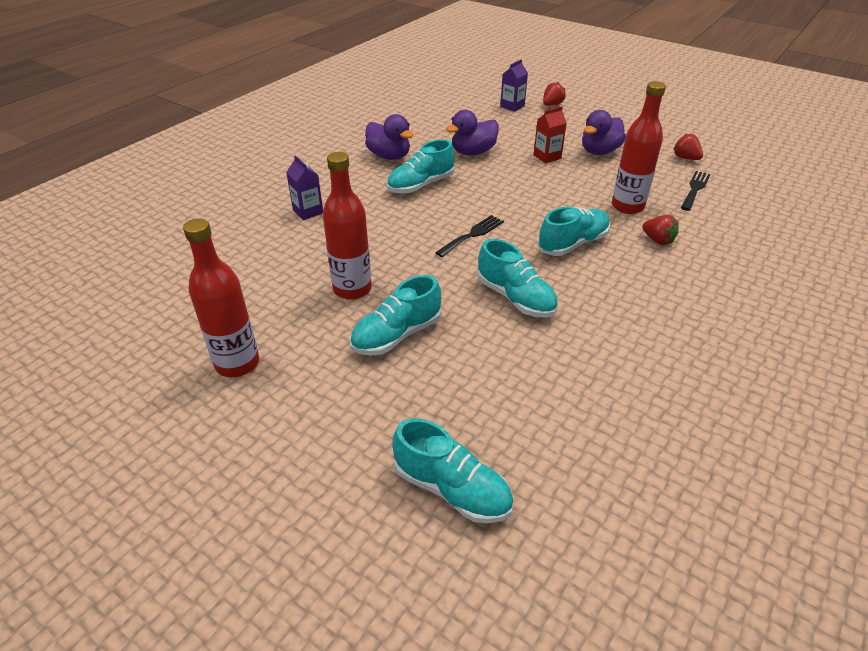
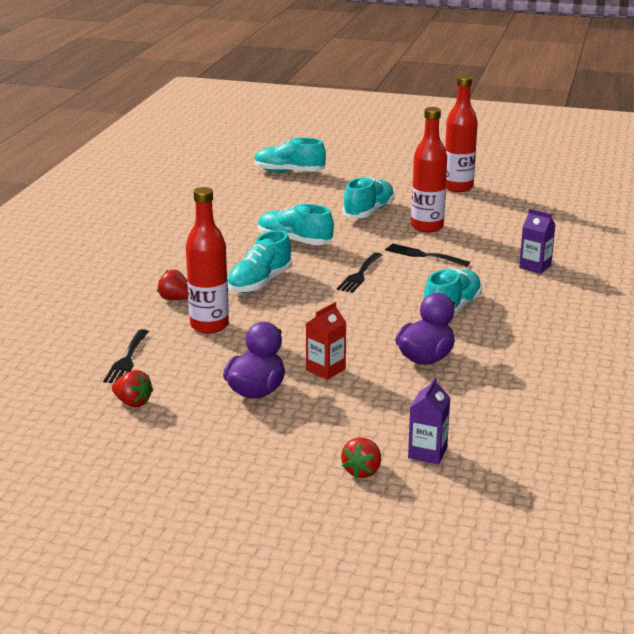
camera: 160 degrees right, 15 degrees down
(389, 156) = (524, 334): purple duck -> none
(394, 247) = (423, 255): none -> black fork

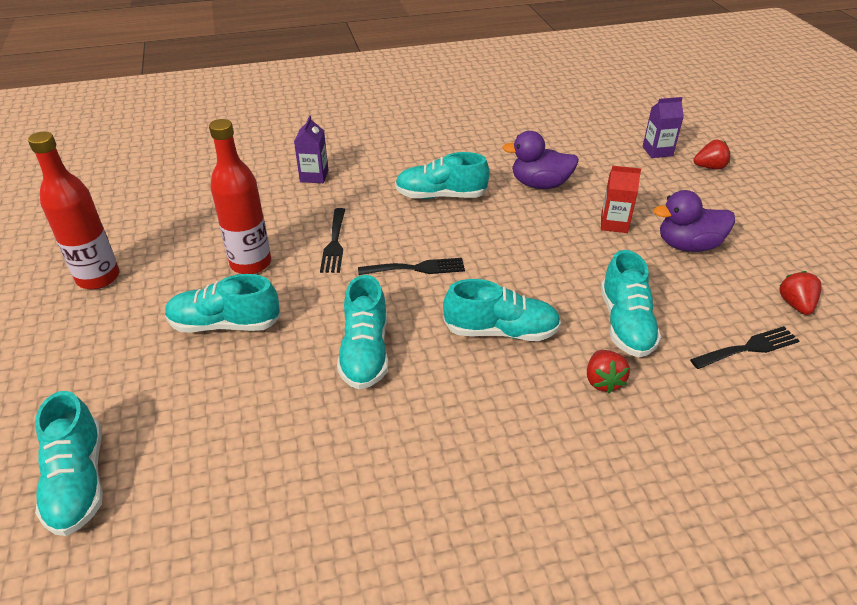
camera: 120 degrees left, 15 degrees up
(209, 326) = (625, 324): red bottle -> turquoise shoe

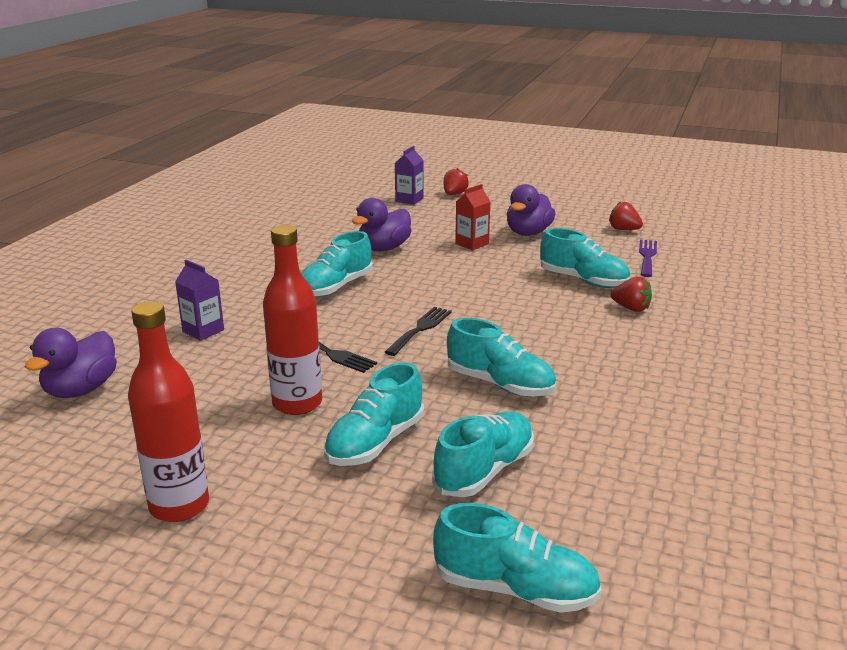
camera: 55 degrees left, 15 degrees down
(201, 174) = (81, 390): none -> purple duck
(501, 331) = (540, 323): turquoise shoe -> turquoise shoe (484, 471)
(749, 348) = (647, 256): black fork -> purple fork

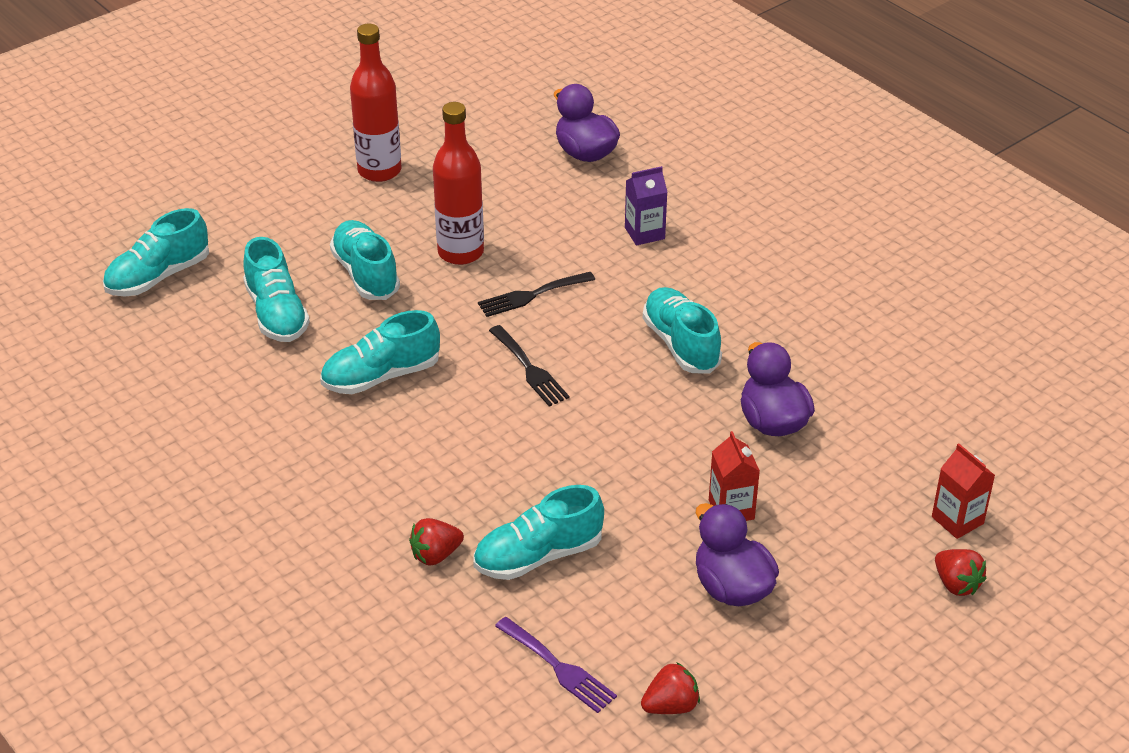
camera: 120 degrees right, 15 degrees up
(409, 200) = (957, 520): purple carton -> red carton

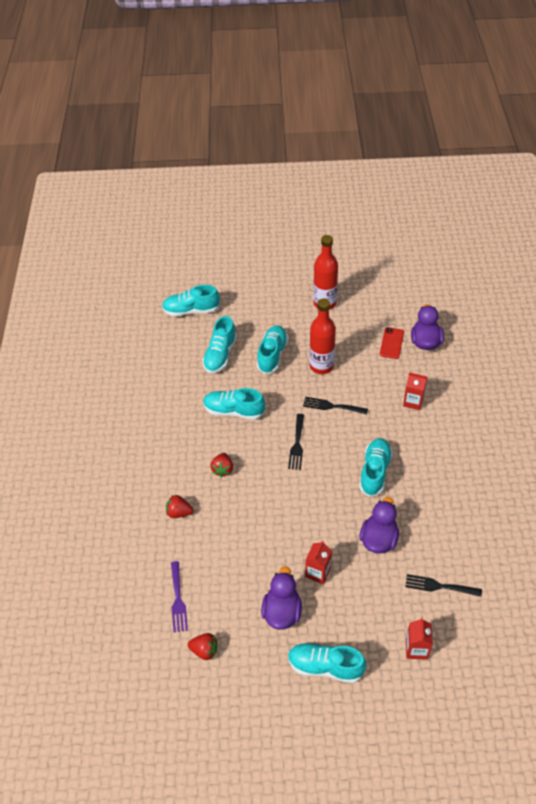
camera: 40 degrees right, 10 degrees up
(537, 176) = (391, 343): none -> red phone
(538, 556) = (217, 540): turquoise shoe -> turquoise shoe (325, 666)
(644, 233) = (413, 401): purple carton -> red carton
(909, 431) = (439, 586): none -> black fork
(956, 584) = (383, 681): red strawberry -> red strawberry (222, 469)

